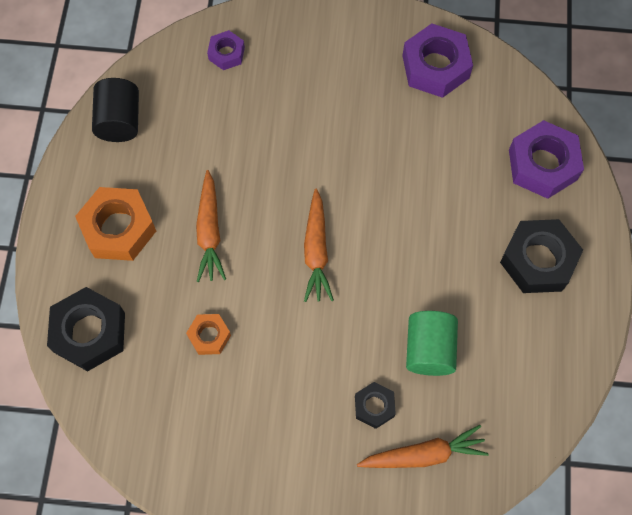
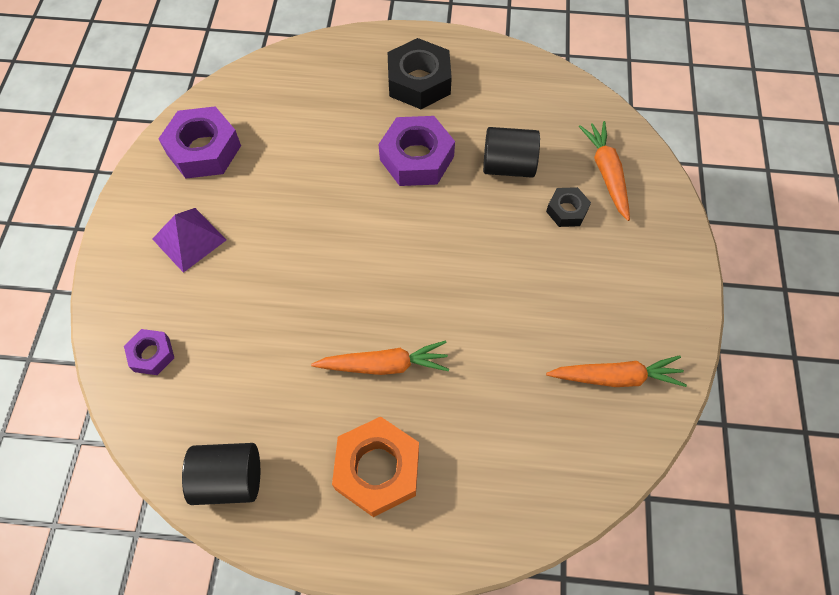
camera: 90 degrees left, 5 degrees down
(89, 332) = (509, 494): black nut -> none
(209, 336) = (506, 361): orange nut -> none
(316, 251) = (408, 259): orange carrot -> orange carrot (615, 377)
(336, 66) = (189, 239): none -> purple pyramid
(429, 349) = (508, 166): green cylinder -> black cylinder
(542, 165) = (323, 72): purple nut -> purple nut (416, 158)

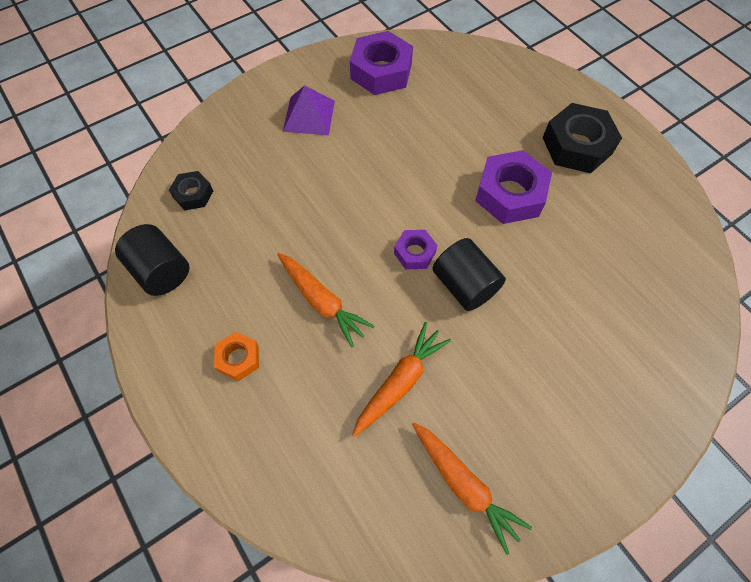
camera: 50 degrees right, 0 degrees up
(152, 354) = (211, 161): purple nut -> purple nut (414, 253)
(377, 469) = (238, 358): orange nut -> orange nut, size x0.54
(508, 166) = (572, 259): black cylinder -> black cylinder (464, 285)
(567, 210) = (579, 333): black nut -> black nut (193, 194)
(606, 173) = (648, 338): orange carrot -> orange carrot (400, 382)

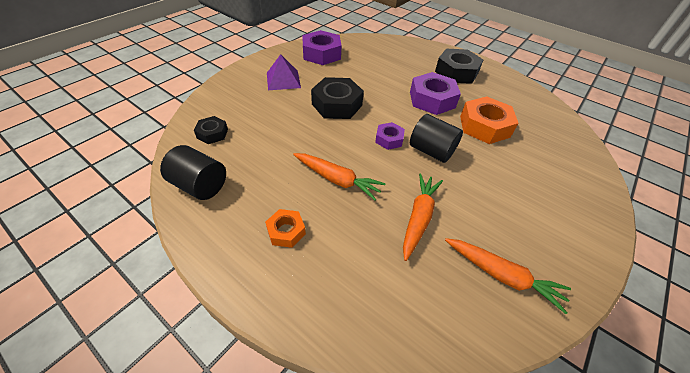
camera: 20 degrees left, 15 degrees down
(367, 176) = (337, 104): none -> black nut
(565, 260) = (484, 126): none -> orange nut

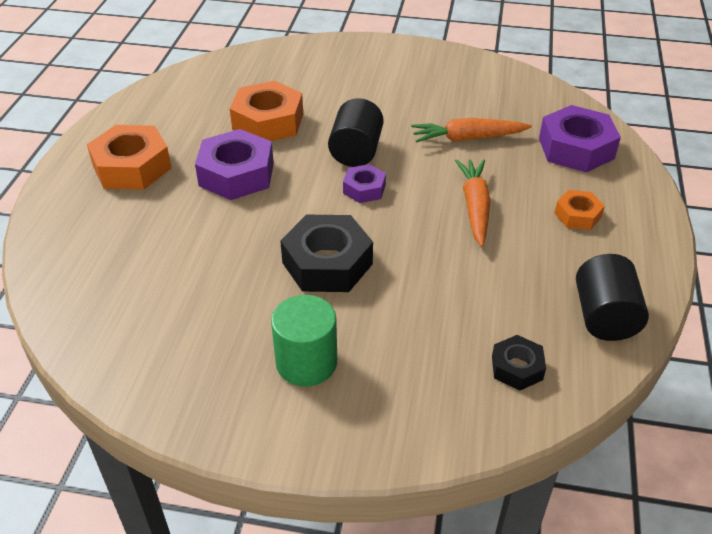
camera: 115 degrees left, 5 degrees down
(283, 80) = (306, 362): purple pyramid -> green cylinder
(321, 54) = (167, 352): purple nut -> purple nut (576, 148)
(456, 72) = (132, 167): black nut -> orange nut
(502, 275) = (482, 86): orange carrot -> none

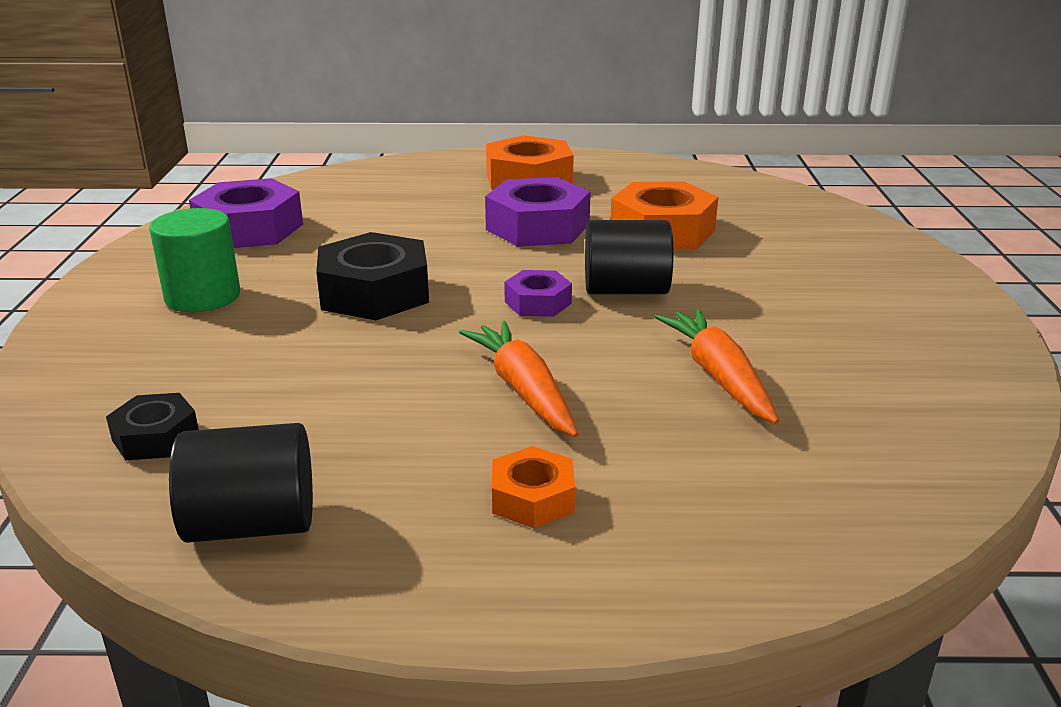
camera: 80 degrees right, 15 degrees down
(475, 207) = (523, 390): orange carrot -> orange carrot turned 105 degrees counterclockwise
(576, 148) = (762, 498): purple nut -> purple nut (249, 229)

